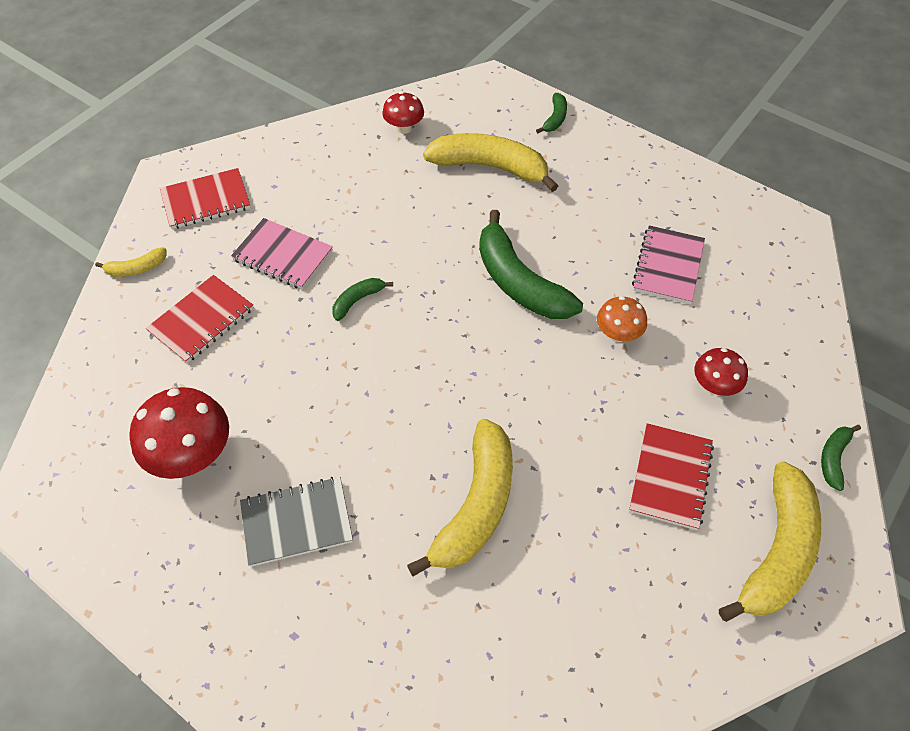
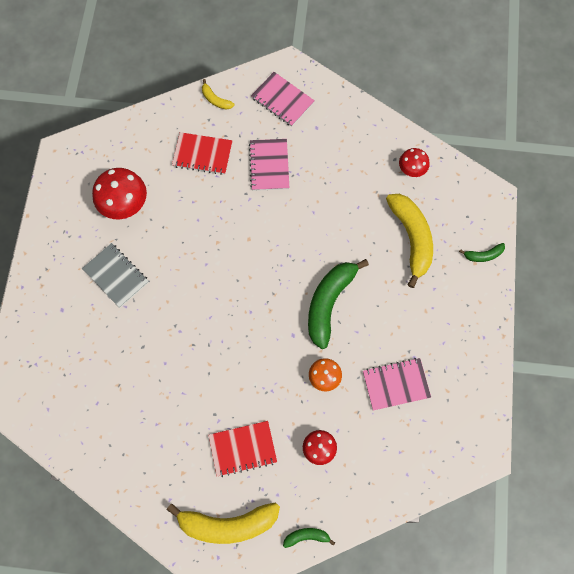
camera: 60 degrees right, 15 degrees up
(206, 201) = (282, 100): red notebook -> pink notebook
(357, 300) = (262, 223): green banana -> none
(476, 506) = (171, 356): yellow banana -> none

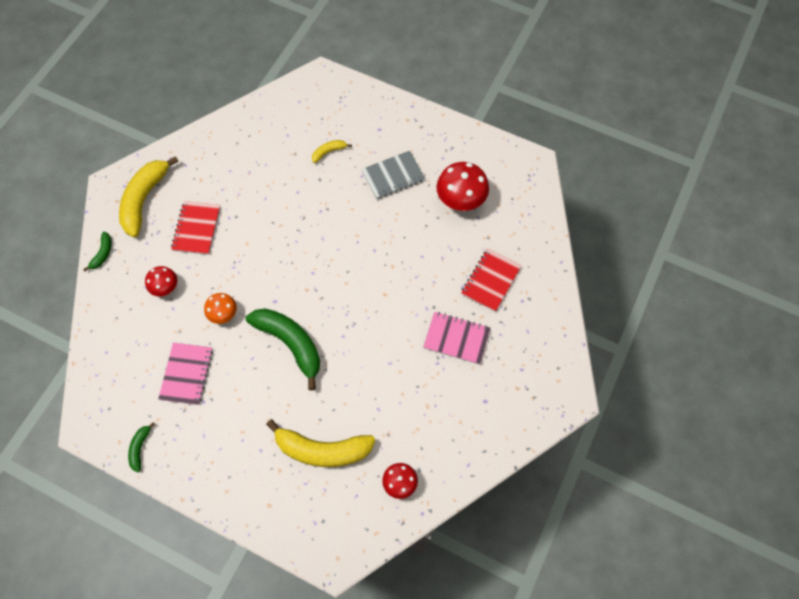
camera: 110 degrees right, 5 degrees down
(215, 100) = (550, 312): yellow banana -> yellow banana (329, 152)
(282, 100) = (529, 377): pink notebook -> none
(483, 255) = (273, 518): green banana -> green banana (140, 448)

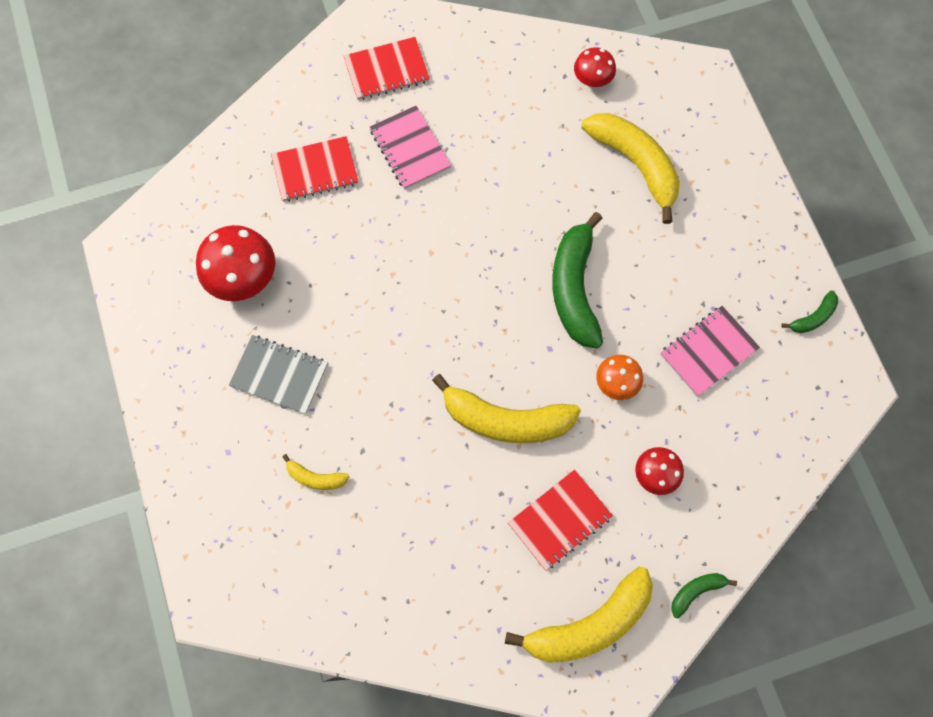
camera: 135 degrees left, 5 degrees up
(264, 249) = (506, 420): none -> yellow banana
(521, 372) = (387, 71): none -> red notebook

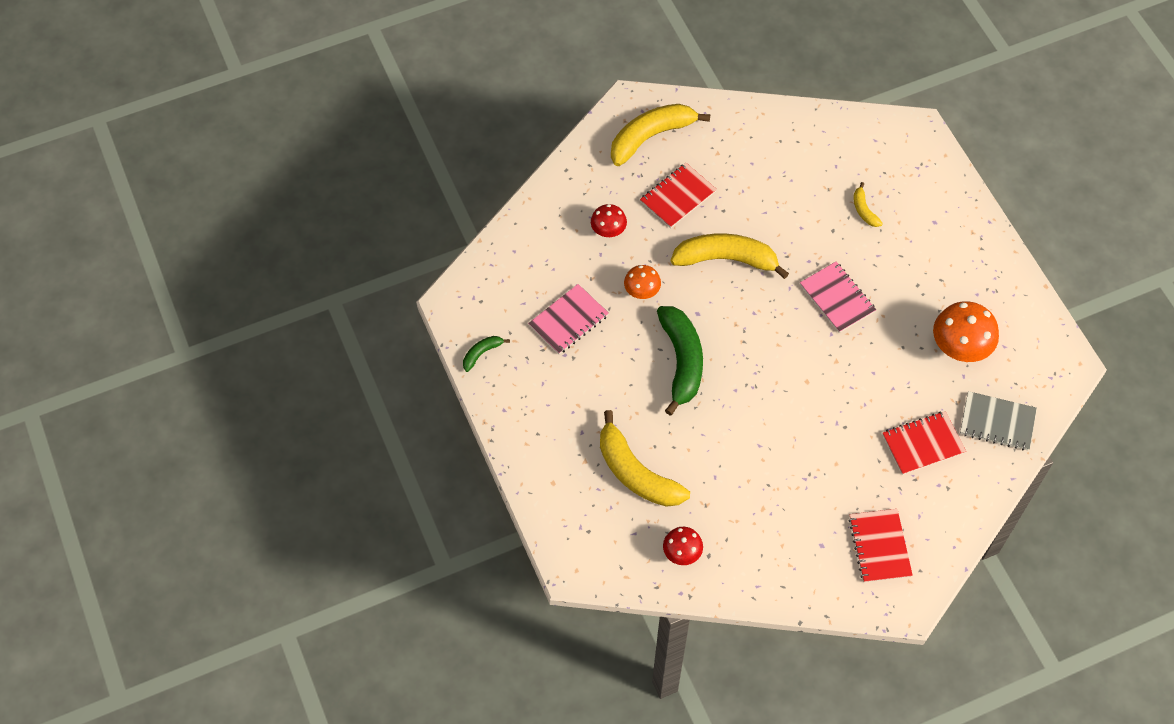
camera: 175 degrees right, 10 degrees down
(244, 278) = (959, 348): red mushroom -> orange mushroom
(279, 375) = (910, 277): grey notebook -> grey notebook (997, 422)
(315, 478) = (864, 210): yellow banana -> yellow banana turned 120 degrees counterclockwise
(387, 71) = (879, 546): red notebook -> red notebook turned 75 degrees counterclockwise
(410, 149) = (842, 471): pink notebook -> pink notebook (837, 298)
(696, 591) = (576, 161): green banana -> none

